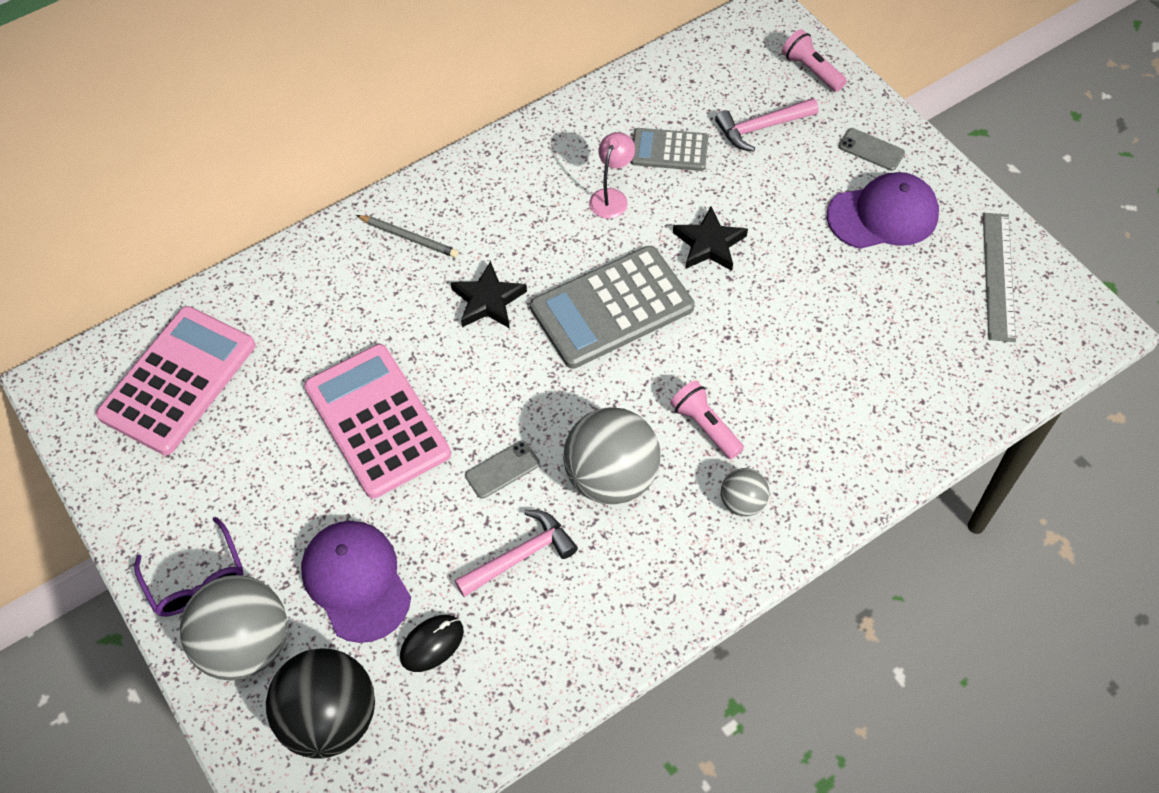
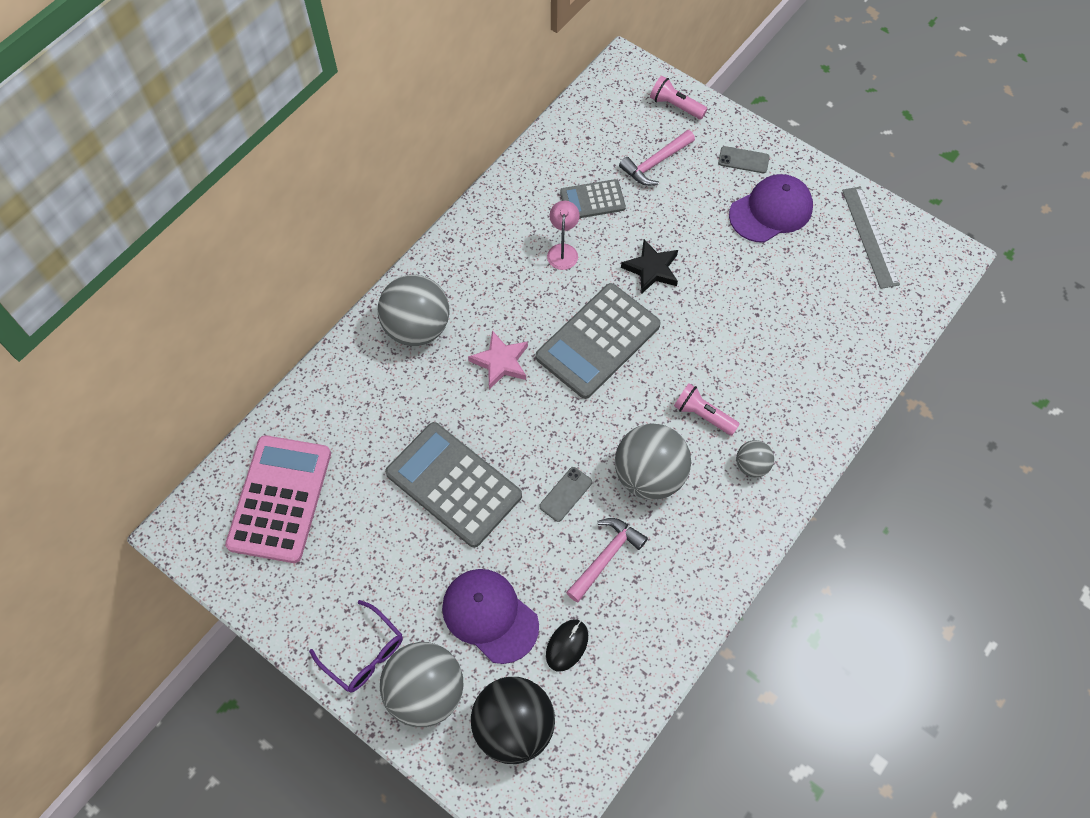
camera: 20 degrees left, 5 degrees up
(377, 421) = (453, 484): pink calculator -> grey calculator
(409, 238) = (417, 328): grey pencil -> grey ball
(488, 300) = (500, 362): black star -> pink star

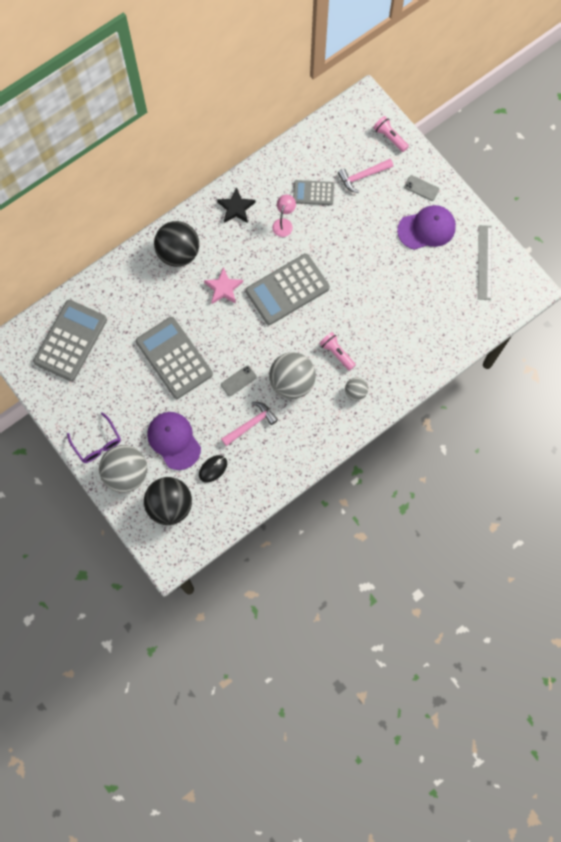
camera: 15 degrees right, 10 degrees up
(280, 499) = (70, 340): pink calculator -> grey calculator
(417, 328) = (178, 253): grey ball -> black ball
(651, 269) = (336, 250): black star -> black star (236, 208)

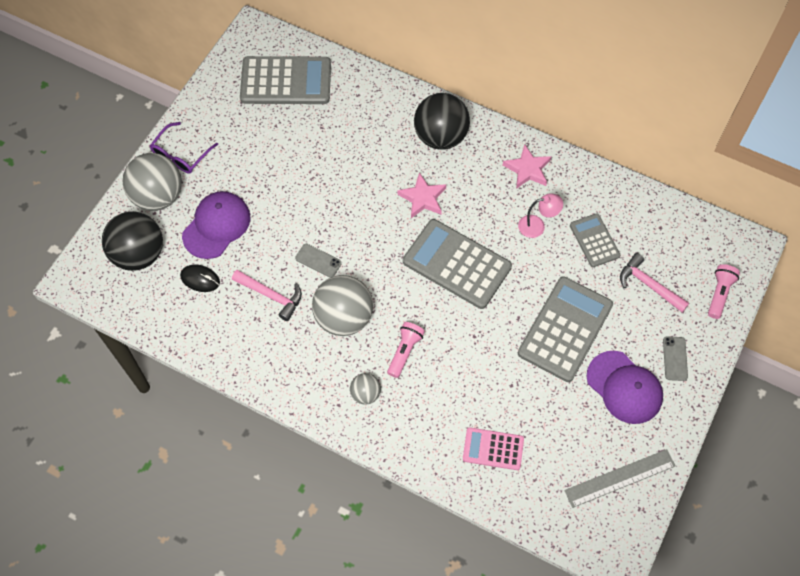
camera: 65 degrees right, 10 degrees down
(174, 358) = (314, 185): grey calculator -> grey calculator (565, 329)
(236, 208) = (527, 169): black star -> pink star
(431, 329) = (493, 449): none -> pink calculator

